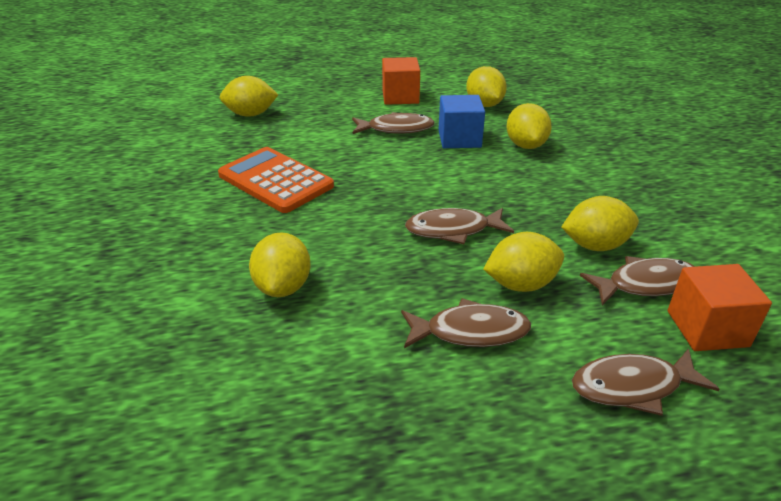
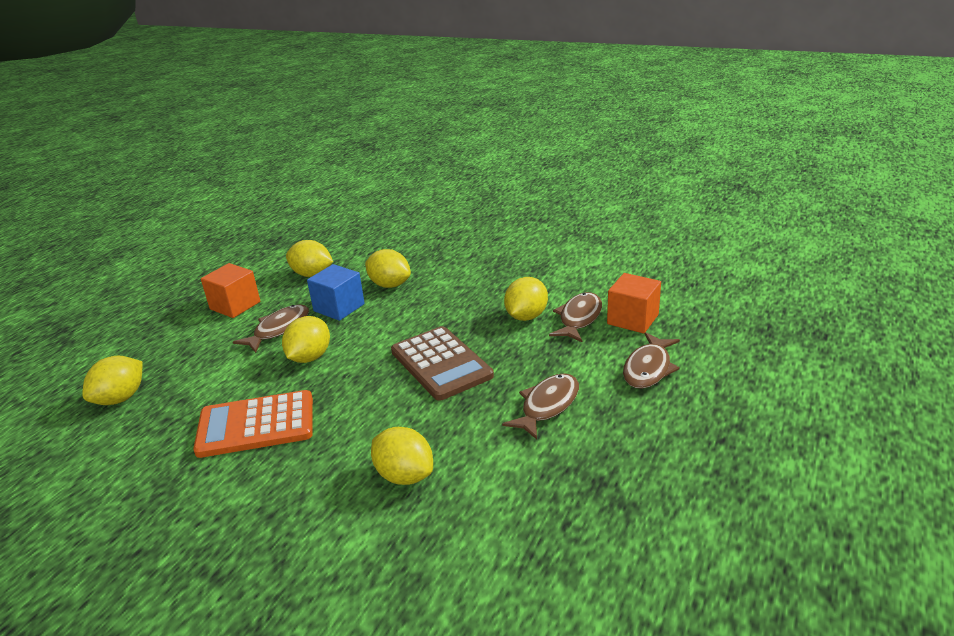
camera: 50 degrees left, 5 degrees down
(453, 230) = (441, 364): brown fish -> brown calculator
(521, 284) = (528, 363): yellow lemon -> yellow lemon (310, 357)

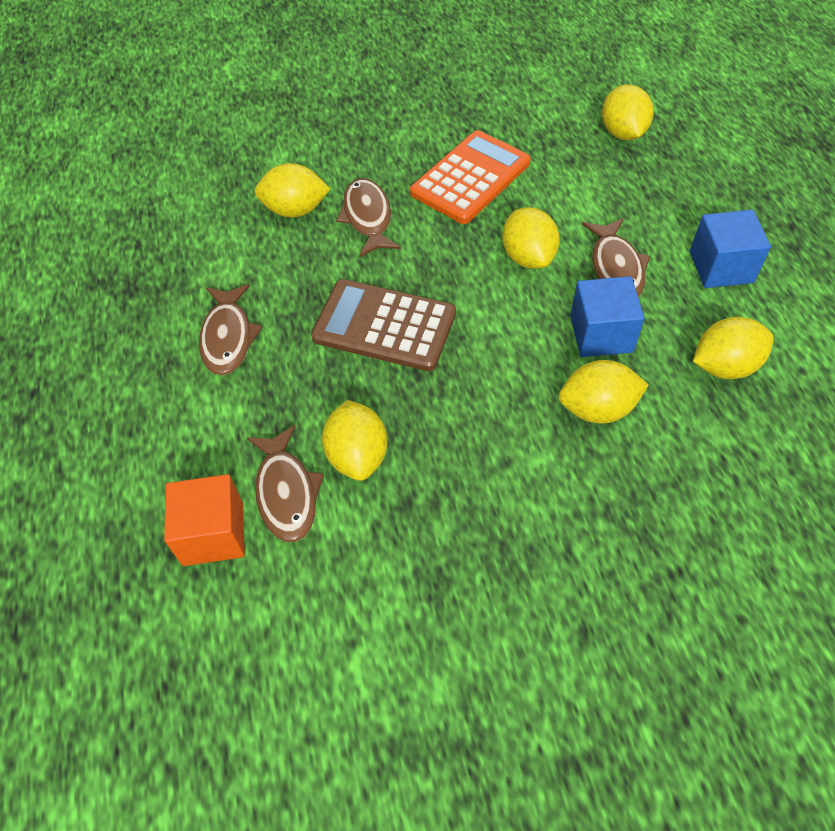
camera: 140 degrees right, 25 degrees up
(235, 305) = (721, 267): orange cube -> blue cube
(648, 368) = (148, 450): brown fish -> brown fish (368, 217)

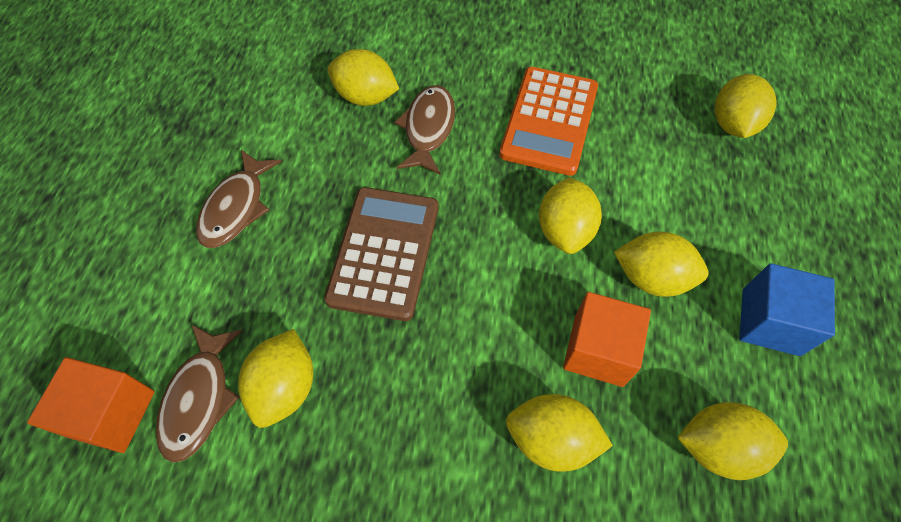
camera: 20 degrees right, 5 degrees up
(384, 326) = (384, 252): brown calculator -> brown calculator turned 60 degrees clockwise
(470, 178) = (549, 121): orange calculator -> orange calculator turned 135 degrees clockwise
(601, 334) = (598, 350): blue cube -> orange cube
(616, 268) = (652, 278): brown fish -> yellow lemon

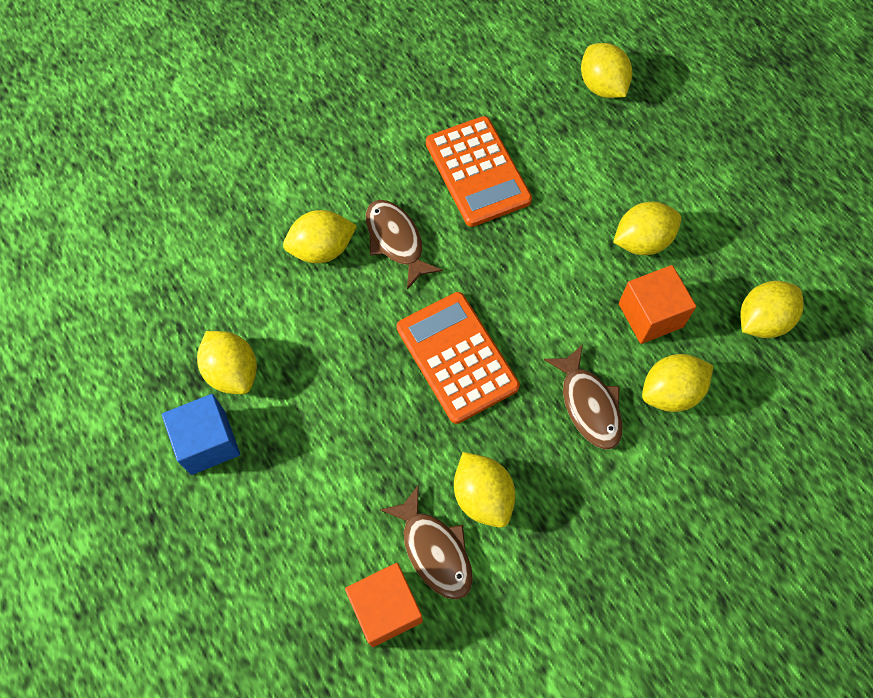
camera: 40 degrees left, 5 degrees up
(236, 207) = (316, 408): brown fish -> brown fish (588, 404)
(384, 252) = (457, 357): brown calculator -> orange calculator
(564, 230) = (561, 249): yellow lemon -> yellow lemon (233, 372)
(770, 322) = (731, 218): blue cube -> blue cube (208, 442)

